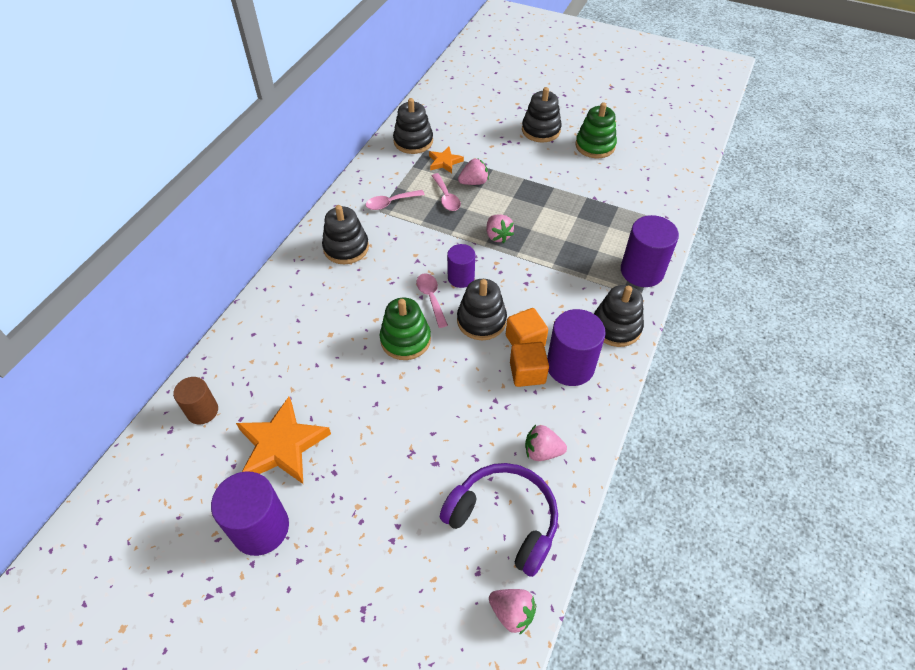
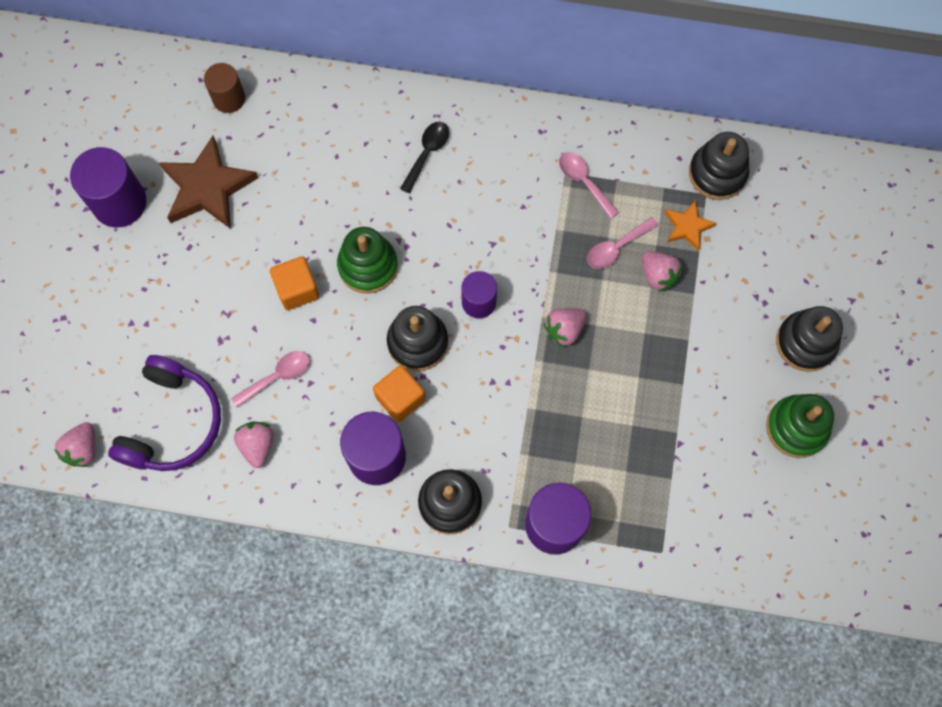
camera: 75 degrees right, 20 degrees up
(282, 445) = (207, 188): orange star -> brown star
(326, 283) = (427, 153): none -> black spoon
(346, 248) = (489, 155): black stacking toy -> none
(431, 298) = (437, 276): pink spoon -> pink spoon (277, 377)
(527, 373) = (355, 410): orange cube -> orange cube (297, 289)

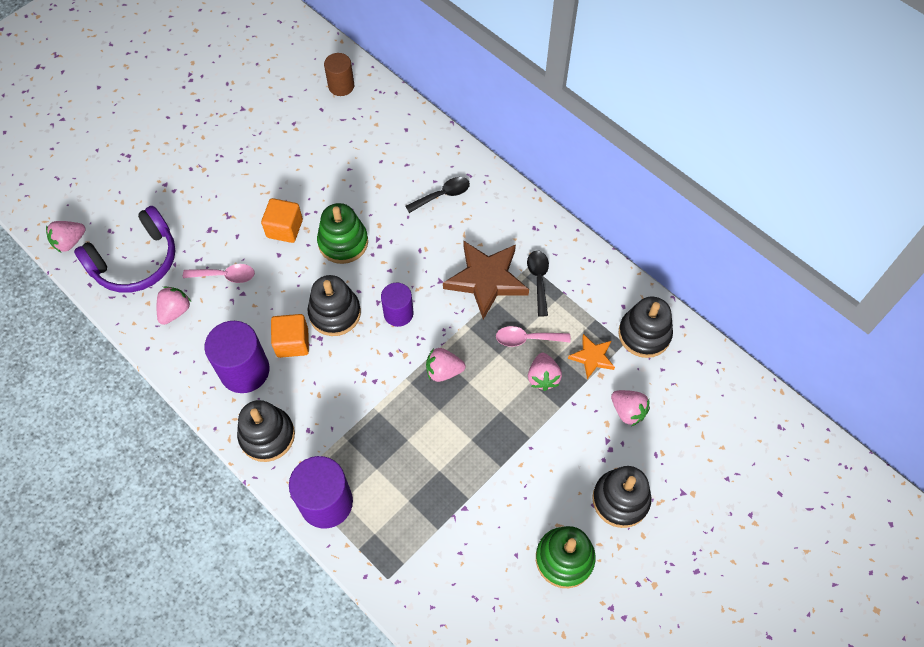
camera: 35 degrees right, 10 degrees down
(119, 203) = (221, 108): purple cylinder -> none
(207, 188) = (282, 131): brown star -> brown star (486, 280)
(584, 182) = (538, 280): pink spoon -> black spoon
(755, 257) = (628, 411): none -> pink strawberry

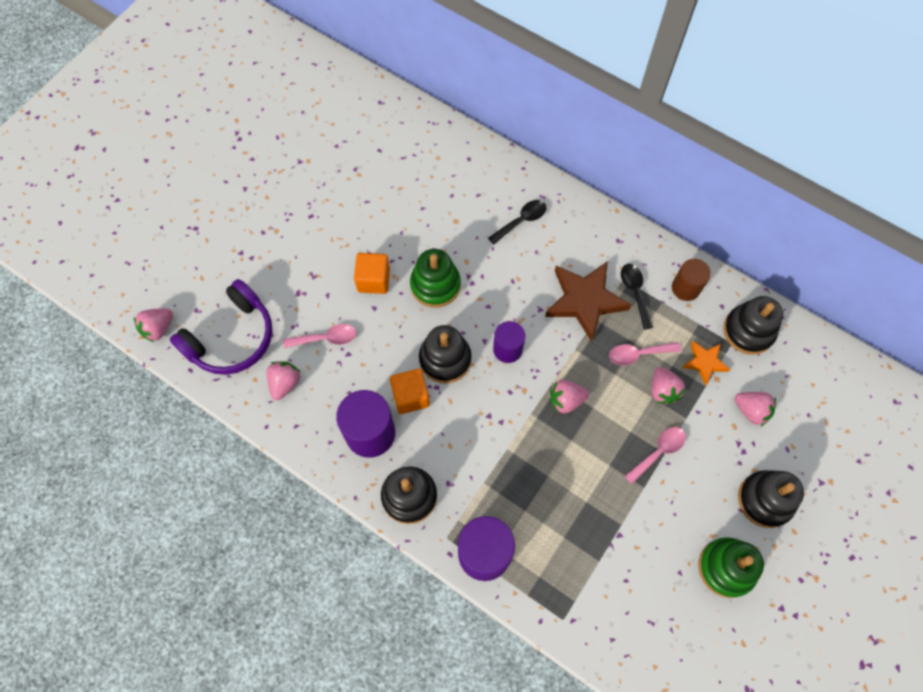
camera: 10 degrees left, 5 degrees up
(341, 86) = (393, 123): brown cylinder -> brown cylinder (685, 288)
(524, 435) = (658, 452): none -> pink spoon

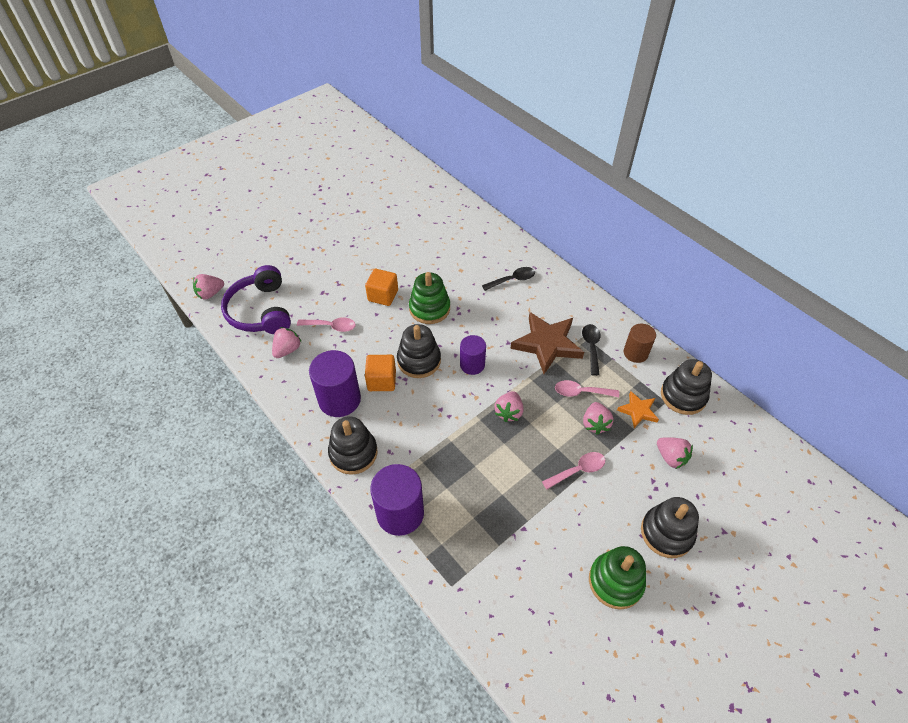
camera: 15 degrees right, 15 degrees down
(232, 338) = (261, 311): purple headphones -> purple headphones turned 105 degrees clockwise
(566, 400) = (509, 412): pink strawberry -> pink strawberry turned 75 degrees counterclockwise

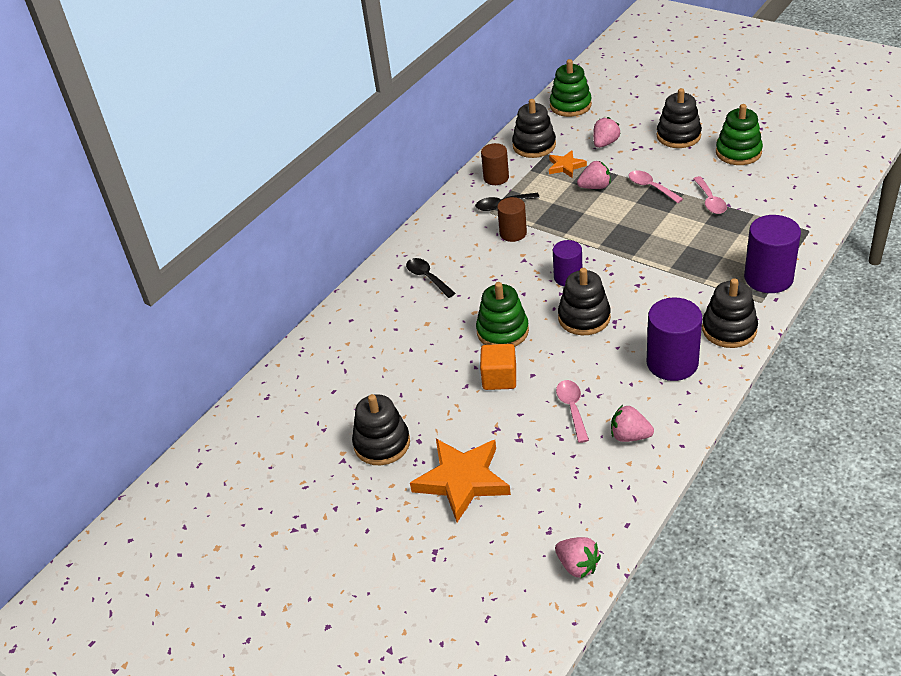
camera: 100 degrees left, 10 degrees down
(261, 311) = (581, 491): purple headphones -> none
(307, 258) = (462, 480): none -> orange star
(360, 229) = (382, 444): none -> black stacking toy
(381, 381) = (627, 338): orange cube -> none
(509, 412) = (613, 239): pink strawberry -> none
(547, 344) = (513, 233): brown star -> brown cylinder
(581, 392) = (563, 201): pink spoon -> pink spoon (710, 201)
(756, 450) = (570, 105): none -> green stacking toy

